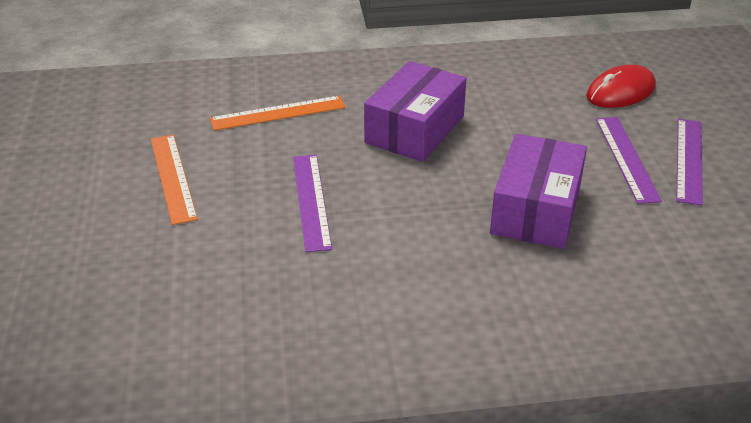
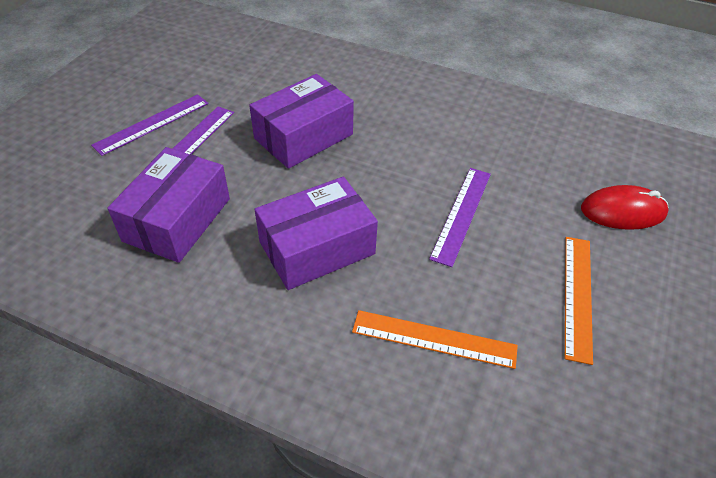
camera: 150 degrees left, 10 degrees up
(544, 106) = (177, 219): none -> purple box
(620, 92) = (94, 203): red mouse -> red mouse (623, 211)

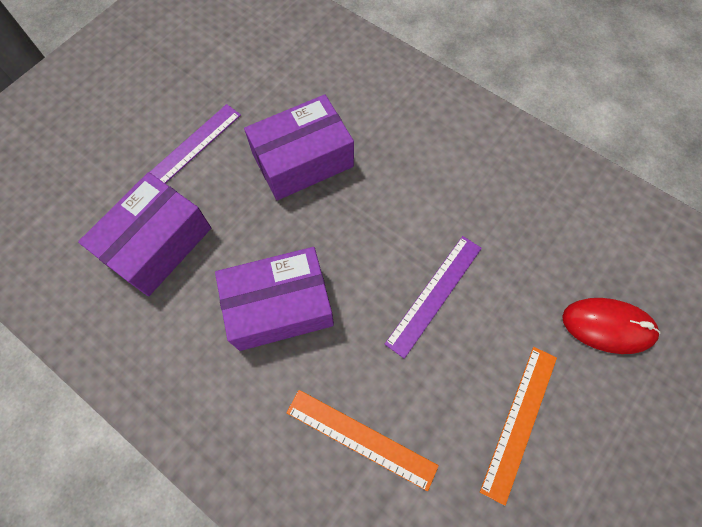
camera: 15 degrees right, 20 degrees up
(152, 124) = (158, 116): purple ruler -> none

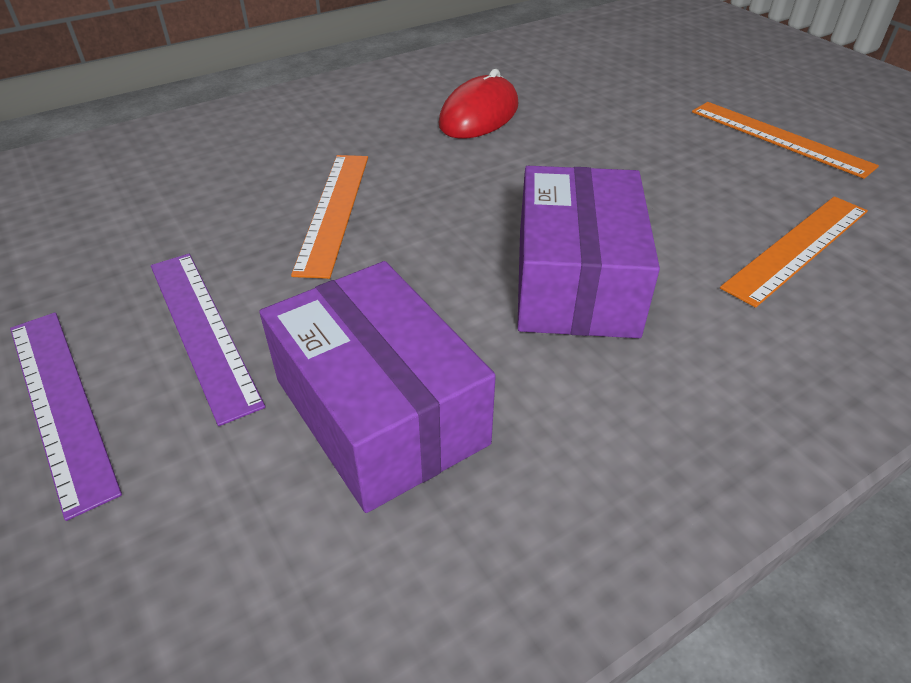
camera: 70 degrees left, 25 degrees down
(303, 160) = (333, 211): purple box -> orange ruler
(434, 294) = (605, 154): purple ruler -> purple ruler (60, 403)
(608, 326) = (677, 72): red mouse -> red mouse (479, 115)

